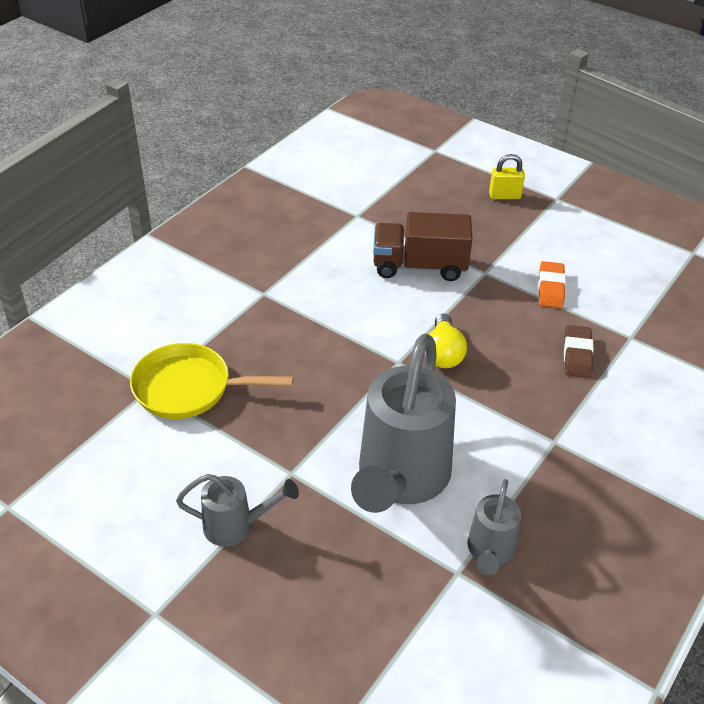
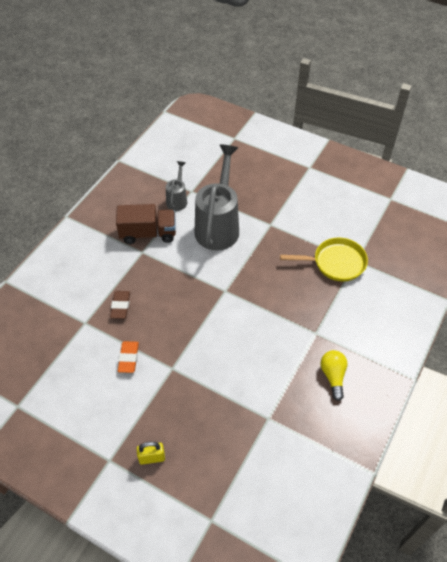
camera: 175 degrees right, 10 degrees up
(236, 526) = (288, 200): grey watering can -> none
(419, 266) = (217, 368): brown truck -> brown truck (148, 233)
(443, 353) = (199, 299): yellow light bulb -> yellow light bulb (333, 376)

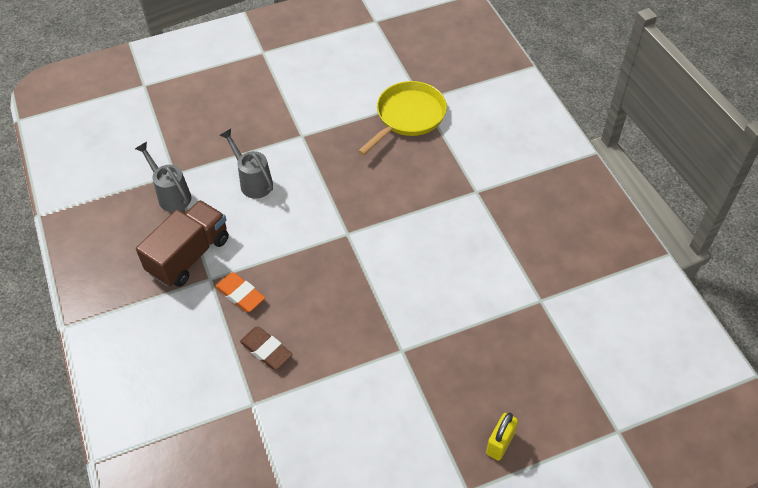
camera: 50 degrees left, 0 degrees up
(128, 358) = (348, 387): orange eraser -> orange eraser (240, 294)
(218, 226) = (253, 182): grey watering can -> grey watering can, size x0.49
(333, 376) = (539, 212): yellow light bulb -> none

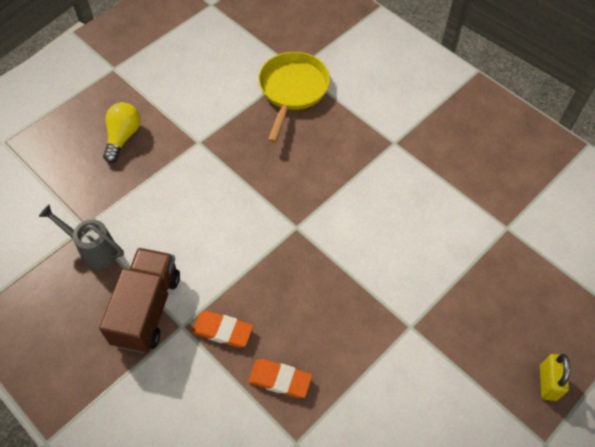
camera: 25 degrees left, 5 degrees up
(241, 111) = (123, 137): none -> yellow light bulb
(253, 182) = (174, 206): grey watering can -> none
(266, 350) = (280, 380): brown eraser -> orange eraser

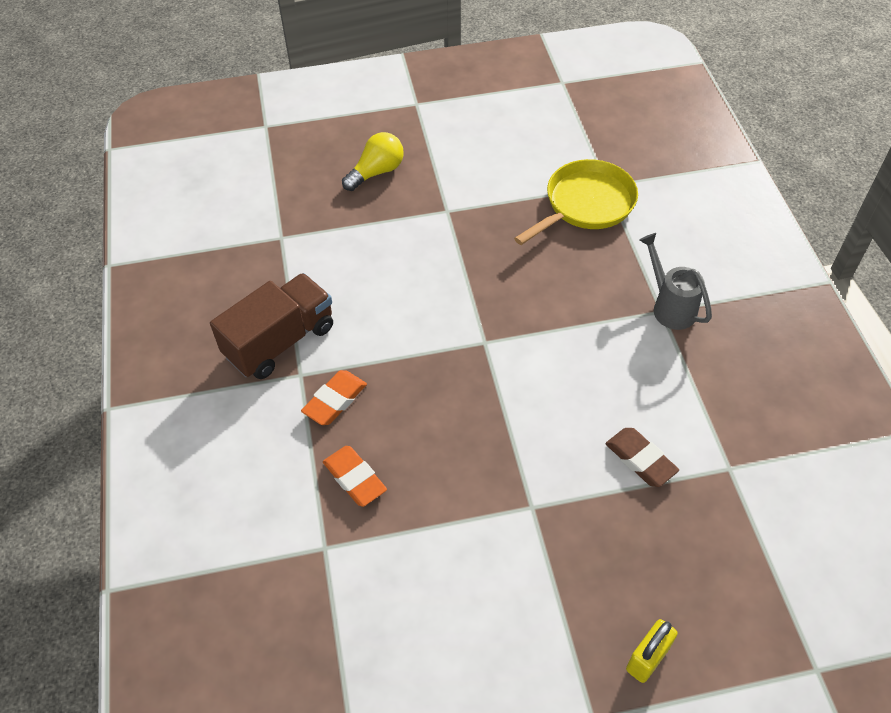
camera: 35 degrees right, 5 degrees down
(94, 250) = (272, 263): grey watering can -> grey watering can (670, 306)
(223, 331) = (335, 400): orange eraser -> orange eraser turned 75 degrees clockwise
(453, 253) = (640, 459): none -> brown eraser

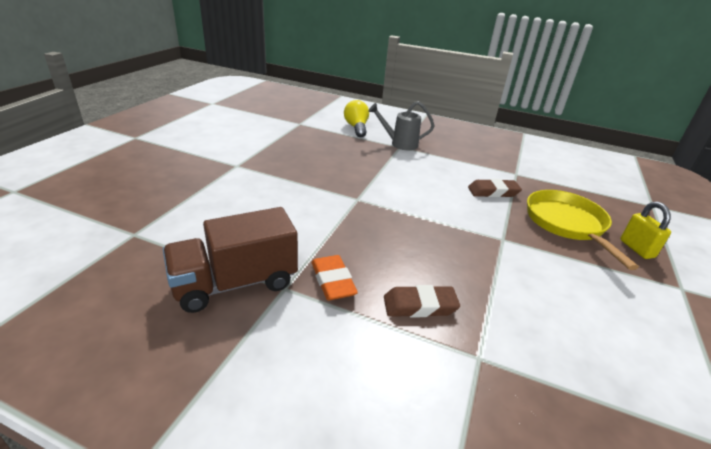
camera: 60 degrees left, 20 degrees down
(280, 341) = (235, 283): brown truck -> brown truck turned 105 degrees counterclockwise
(355, 478) = (420, 305): orange eraser -> brown eraser
(376, 172) = (158, 172): yellow light bulb -> yellow light bulb (356, 128)
(585, 205) = (303, 132): yellow pan -> yellow pan (567, 224)

